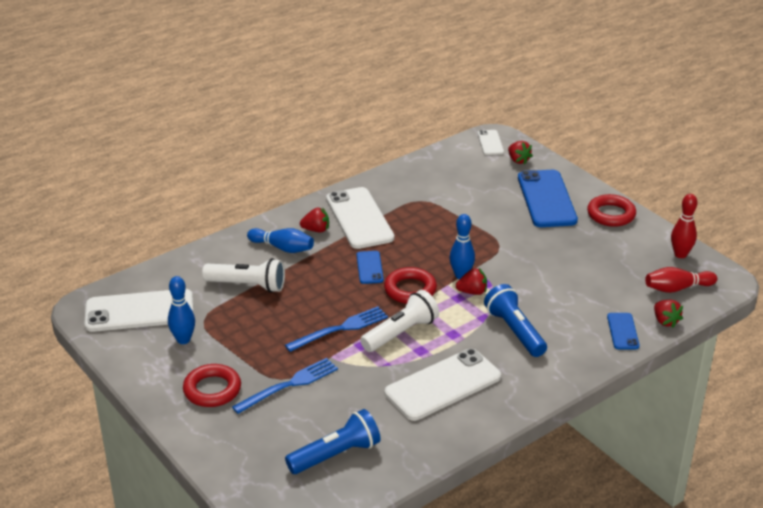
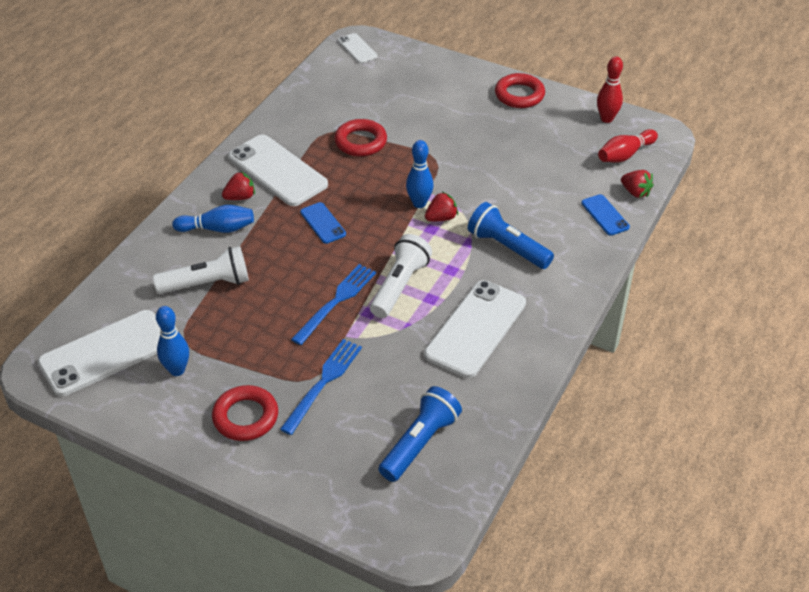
camera: 25 degrees left, 10 degrees up
(410, 290) = (379, 235): red ring -> red ring (361, 142)
(518, 160) = (396, 61): red strawberry -> none
(546, 199) = (449, 95): blue phone -> none

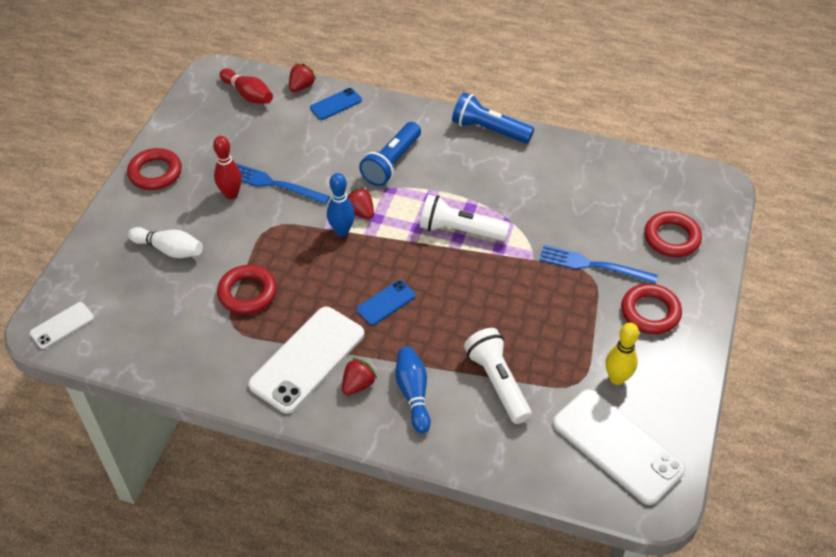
camera: 100 degrees left, 5 degrees up
(177, 370) = (617, 378): blue bowling pin -> yellow bowling pin
(240, 197) = (358, 384): red strawberry -> red strawberry turned 75 degrees clockwise
(337, 301) = (492, 273): blue fork -> blue fork (273, 184)
(343, 465) = (671, 238): none -> red ring
(419, 443) = (631, 194): blue flashlight -> blue flashlight (489, 130)
(423, 101) = (169, 249): none -> white bowling pin
(476, 329) = (498, 174): white phone -> none
(606, 118) = (193, 108): red bowling pin -> red bowling pin (231, 194)

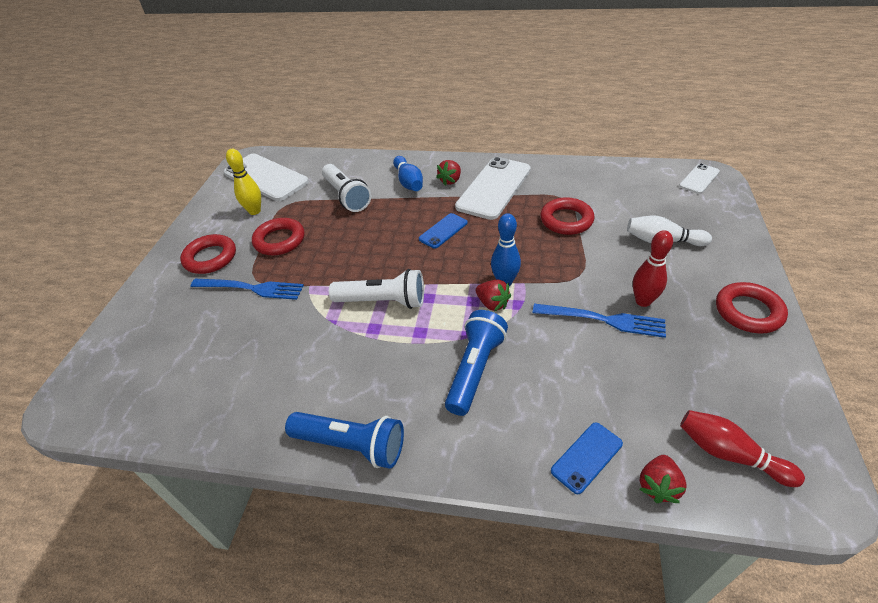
camera: 175 degrees right, 5 degrees down
(671, 238) = (159, 327): red ring -> red ring (279, 240)

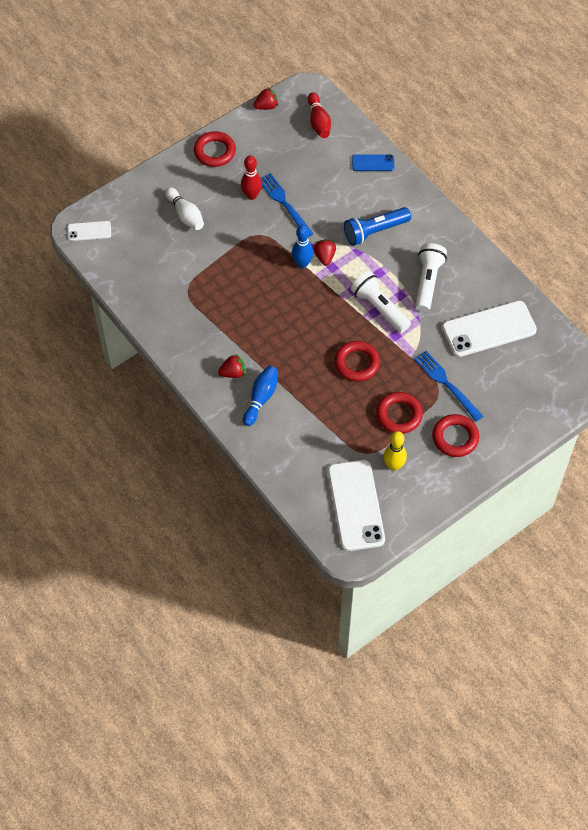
camera: 140 degrees left, 15 degrees up
(347, 196) = (317, 422): white flashlight -> white flashlight (427, 282)
(352, 445) = (464, 243): blue flashlight -> none
(443, 231) = (291, 330): blue phone -> none
(494, 188) = (215, 339): white phone -> white phone (489, 329)
(566, 220) = (211, 273): red ring -> red ring (357, 363)
(658, 486) = (360, 135): red strawberry -> red strawberry (266, 106)

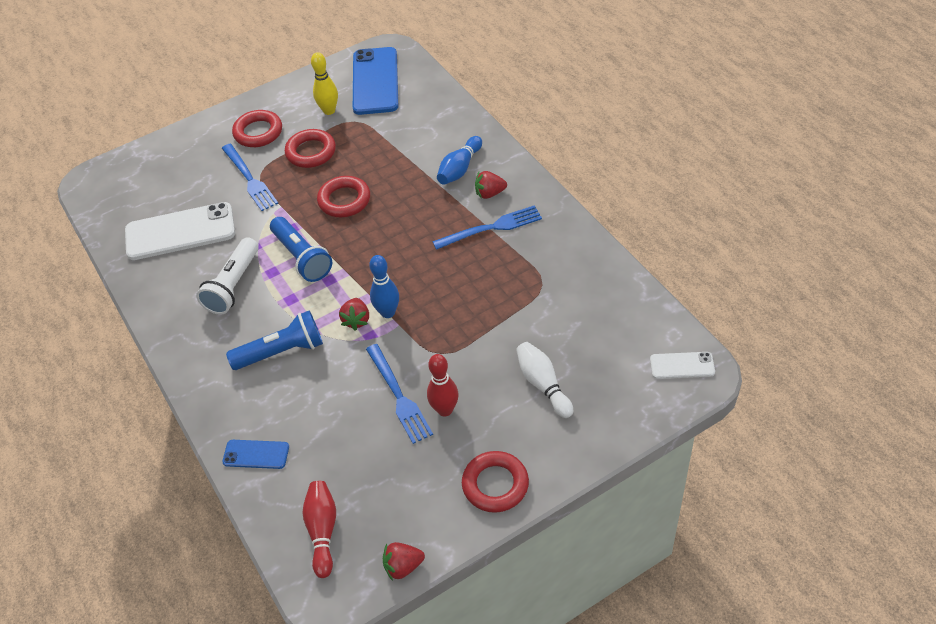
camera: 170 degrees left, 10 degrees down
(228, 339) = (492, 227): none -> blue fork
(356, 505) = (375, 81): white phone -> blue phone
(379, 308) = (302, 257): white flashlight -> blue flashlight

